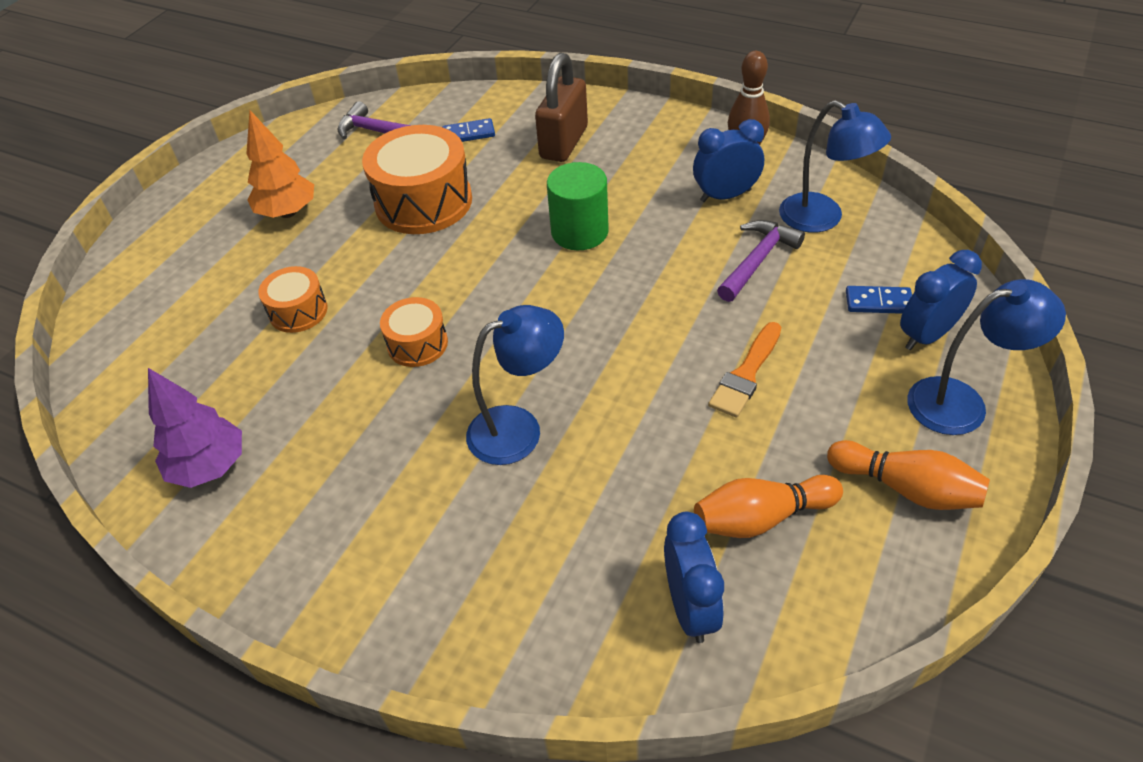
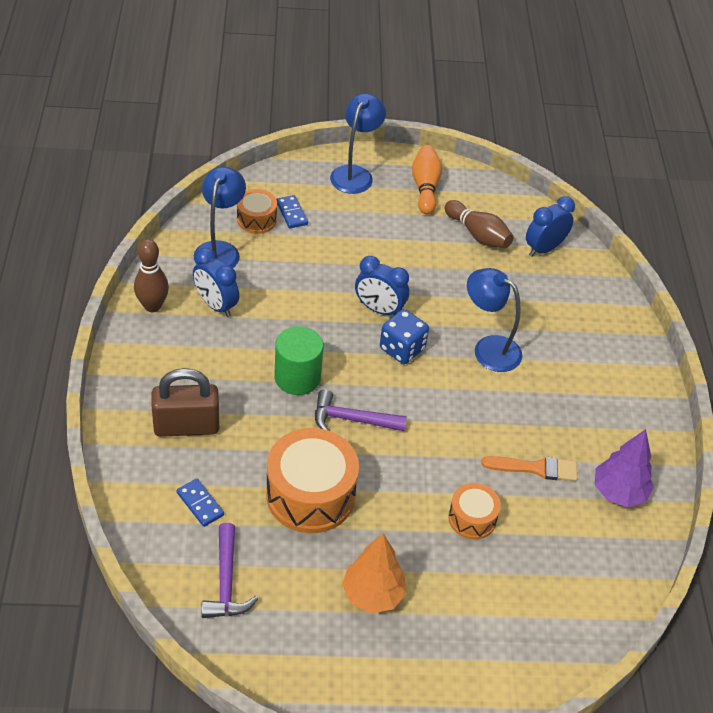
camera: 125 degrees left, 0 degrees up
(417, 344) = (457, 428): orange drum -> orange drum (256, 220)
(570, 335) = (402, 349): none -> blue dice
(746, 374) = (385, 259): orange brush -> orange brush (535, 468)
(758, 260) = (280, 274): purple hammer -> purple hammer (352, 419)
(761, 518) = (478, 234): orange bowling pin -> brown bowling pin
(927, 335) = (309, 191): blue clock -> blue clock (379, 309)
(962, 403) = (355, 173): blue lamp -> blue lamp turned 60 degrees clockwise

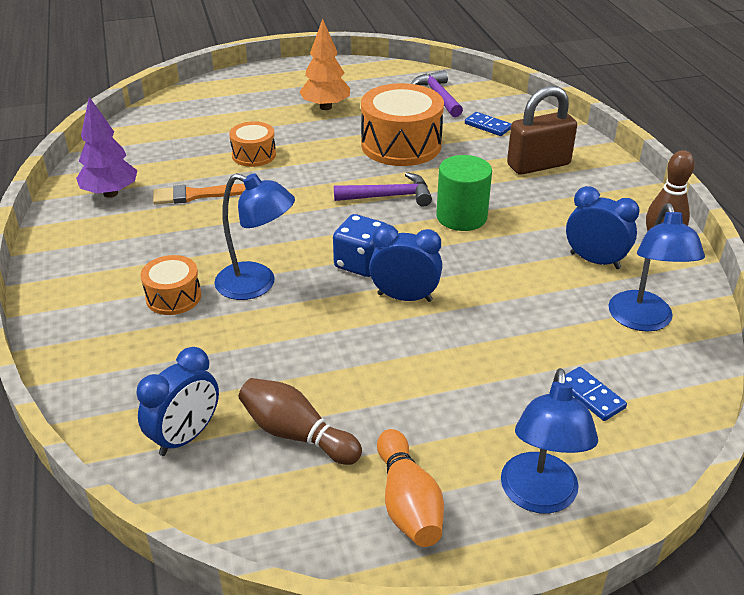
camera: 170 degrees right, 10 degrees down
(256, 220) = (631, 373): orange drum -> orange drum (173, 297)

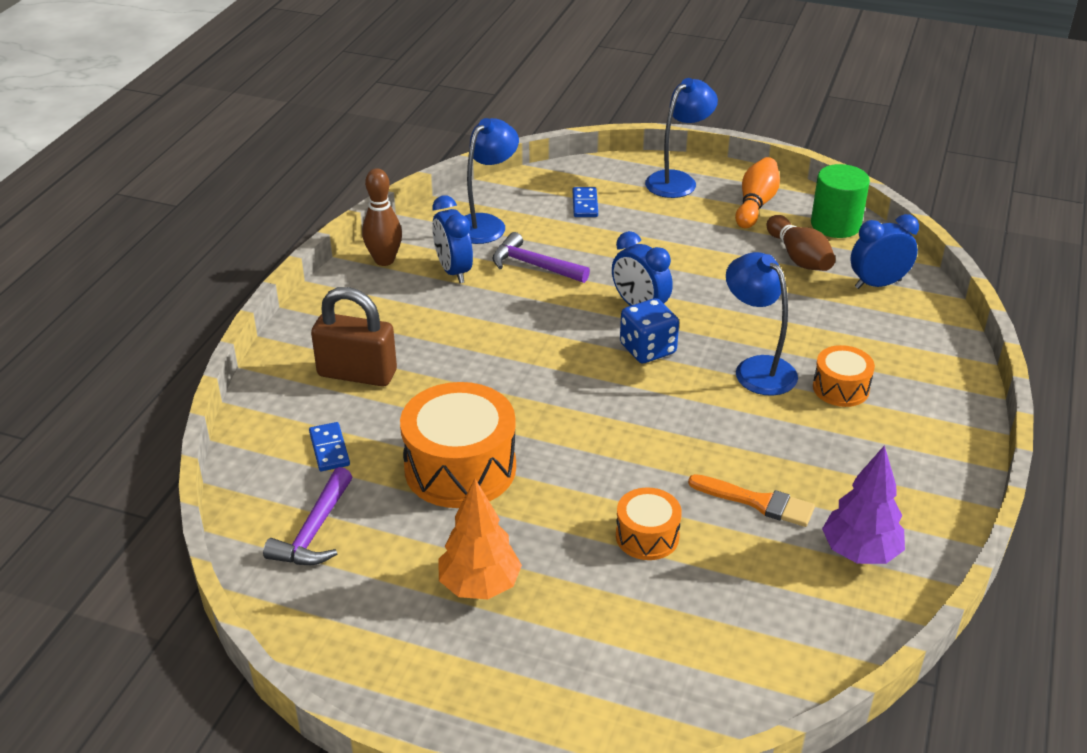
camera: 145 degrees left, 0 degrees up
(389, 196) = (550, 405): purple hammer -> purple hammer (534, 265)
(461, 217) = (508, 353): green cylinder -> green cylinder (835, 225)

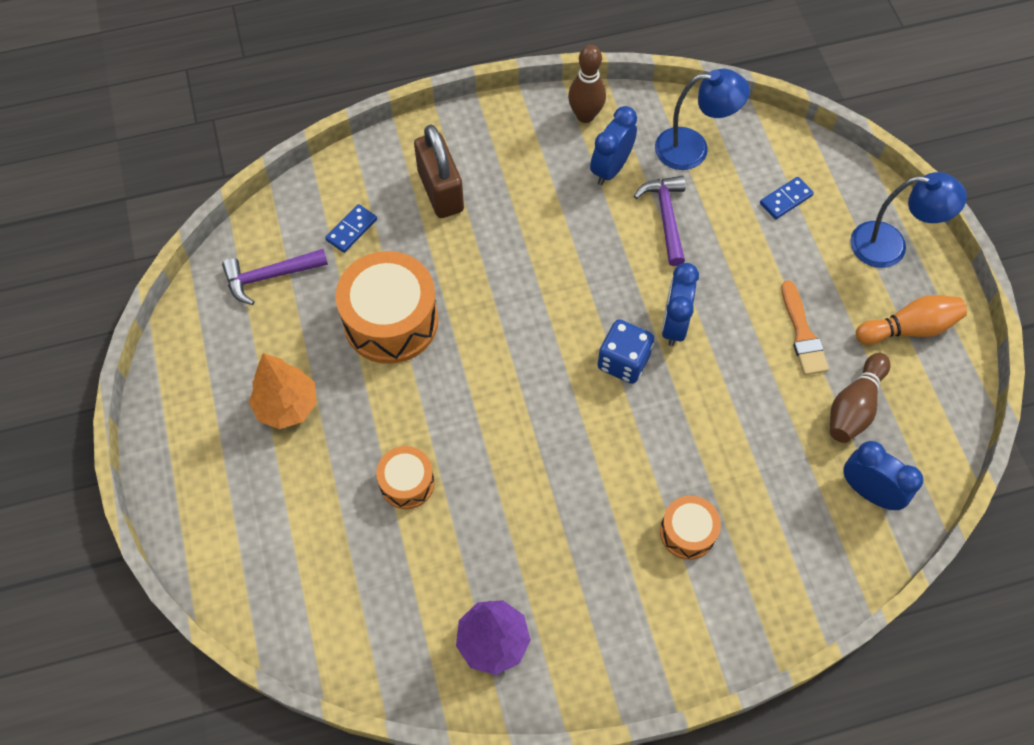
camera: 55 degrees right, 25 degrees up
(757, 368) = (663, 455): blue lamp -> none
(757, 502) = (498, 539): orange brush -> orange brush (802, 333)
(835, 225) = (936, 410): green cylinder -> none

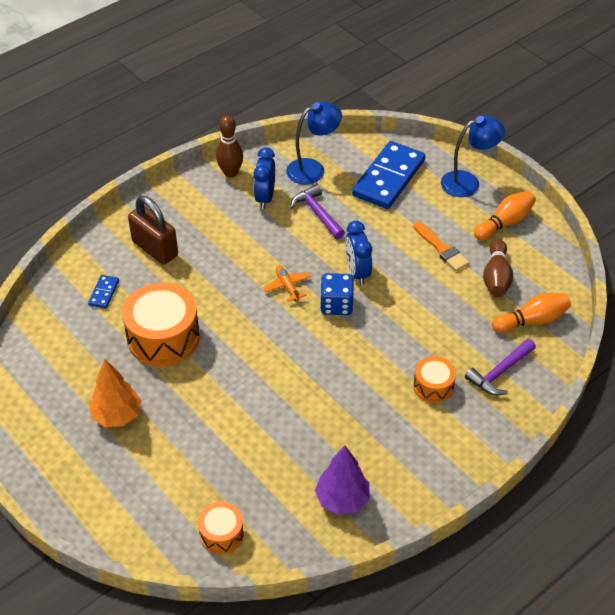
camera: 25 degrees left, 15 degrees down
(270, 276) = (59, 341): purple hammer -> purple hammer (499, 373)
(407, 483) = (230, 430): orange drum -> orange drum (221, 534)
(575, 309) = (287, 286): none -> orange plane
(786, 199) = (389, 178): blue domino -> blue domino, size x2.33
(869, 491) = (532, 321): blue clock -> orange bowling pin

